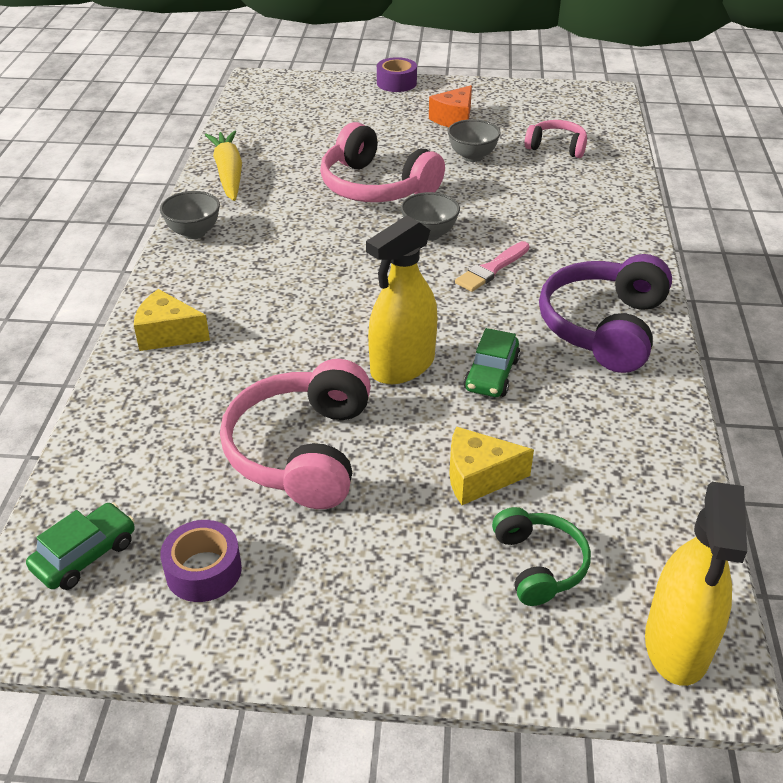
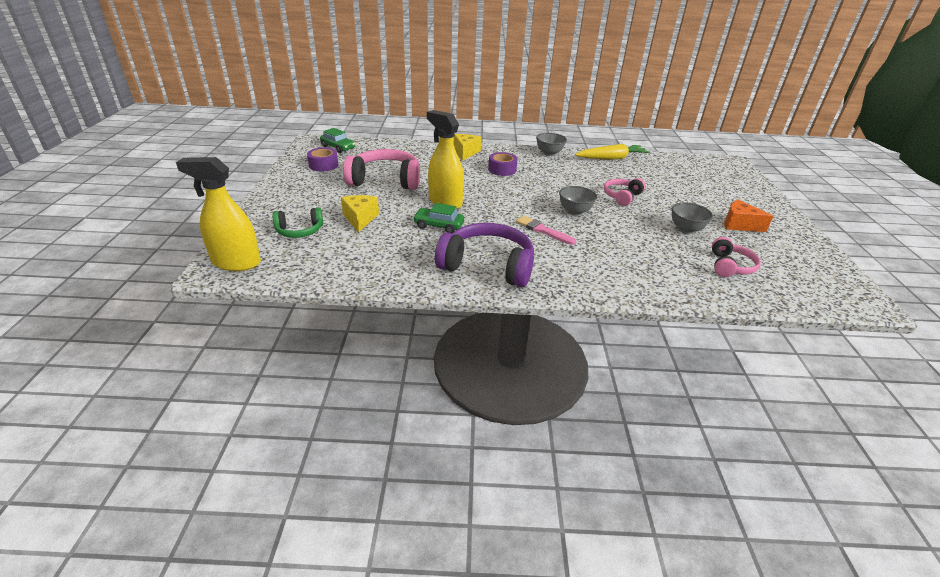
camera: 85 degrees right, 5 degrees down
(376, 187) = (622, 197): pink headphones -> pink headphones, size x0.56
(396, 83) = (777, 204): purple tape -> purple tape (502, 169)

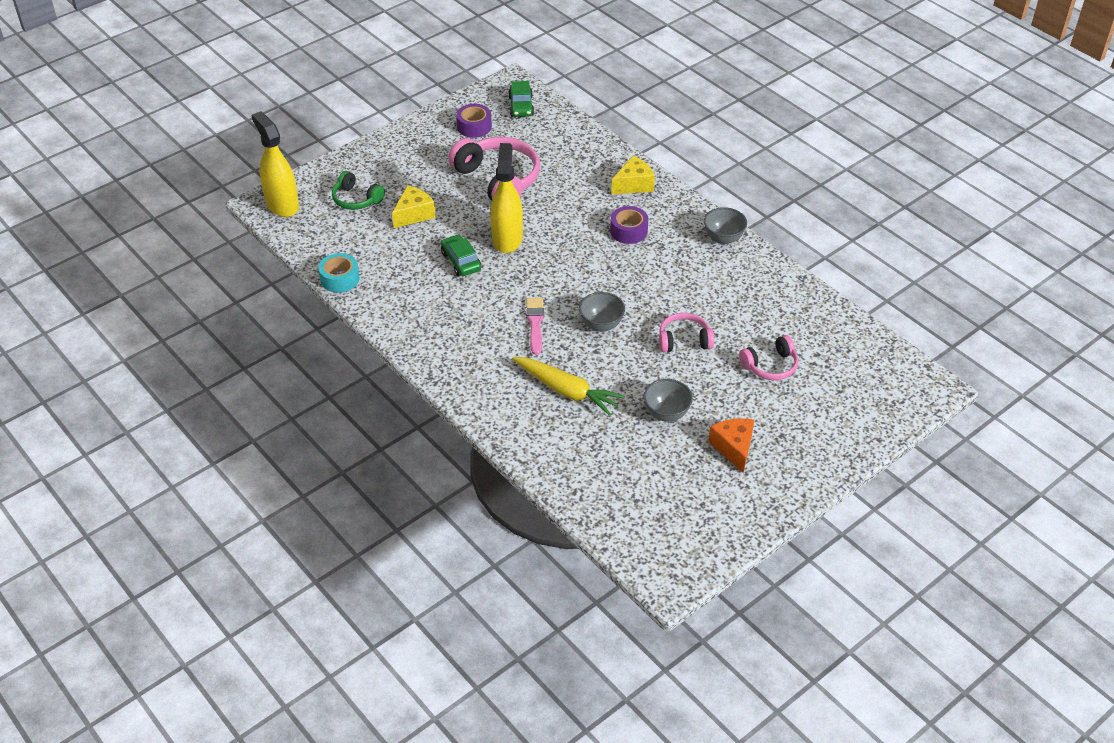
camera: 50 degrees right, 10 degrees up
(369, 280) = (340, 279): none -> turquoise tape
(487, 266) = (434, 325): purple headphones -> none
(611, 158) = (783, 289): yellow carrot -> yellow carrot (567, 391)
(729, 266) = (624, 468): pink headphones -> pink headphones (770, 366)

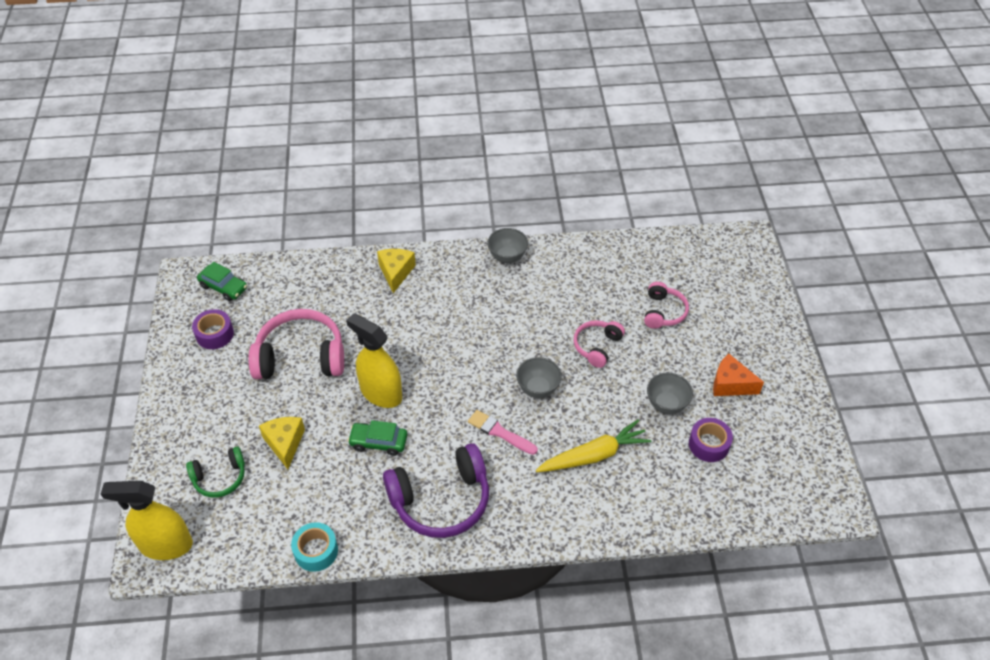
camera: 55 degrees left, 5 degrees up
(441, 322) = (441, 500): none -> purple headphones
(628, 231) = (446, 307): purple tape -> purple tape (709, 444)

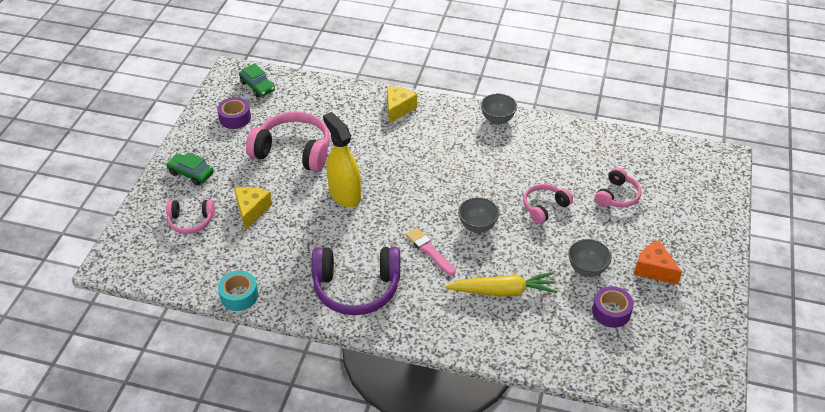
camera: 20 degrees right, 5 degrees down
(166, 545) = (128, 257): yellow spray bottle -> none
(220, 478) = (191, 221): green headphones -> pink headphones
(378, 442) = (326, 230): green car -> green car (191, 173)

